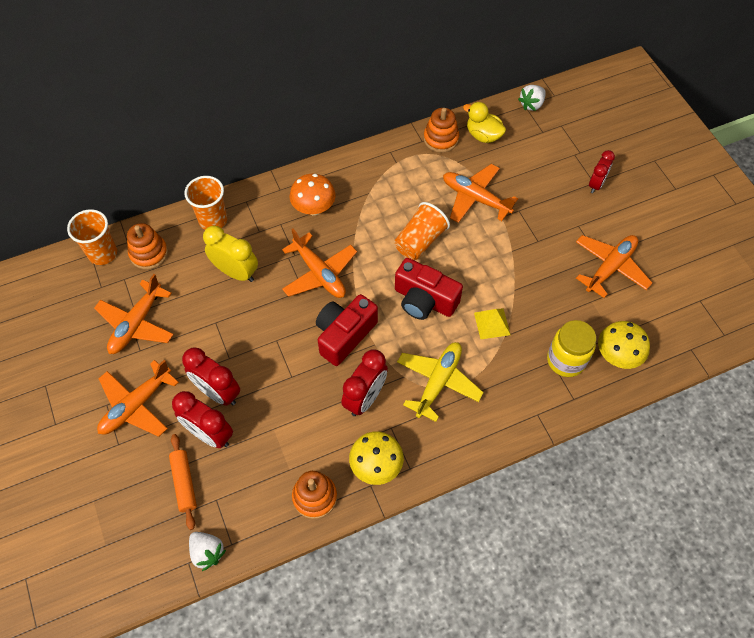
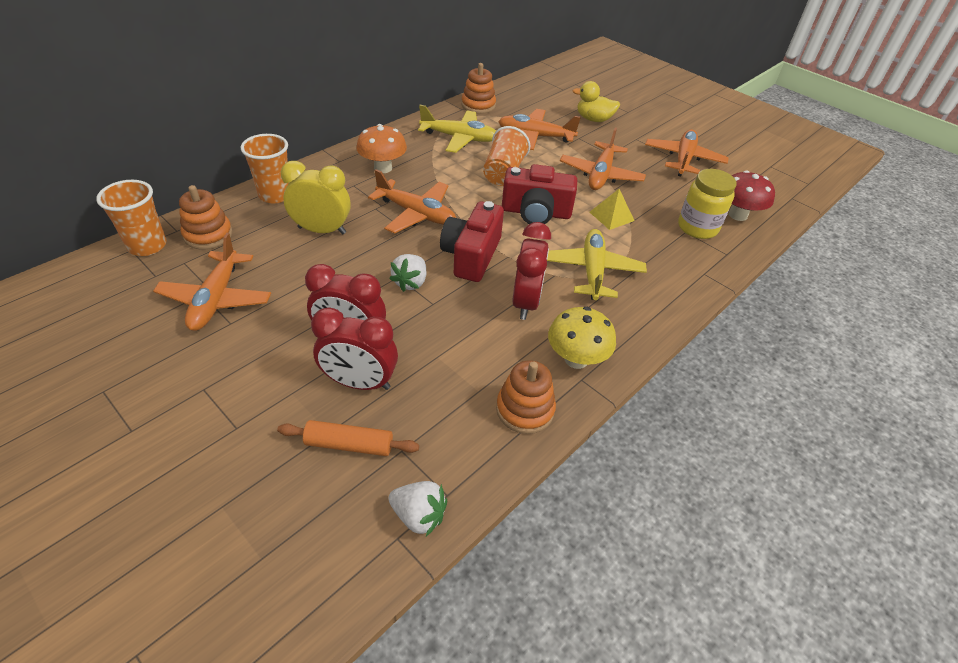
camera: 25 degrees left, 15 degrees down
(136, 405) = (246, 379): orange plane -> orange plane (600, 174)
(184, 483) = (349, 444): orange rolling pin -> orange rolling pin turned 45 degrees counterclockwise
(400, 184) = (459, 138): none -> yellow plane
(483, 135) = (514, 98): yellow duck -> yellow duck (593, 119)
(531, 104) = (542, 75): white strawberry -> white strawberry (410, 282)
(596, 184) = (630, 112): red clock -> none
(617, 356) = (737, 215): yellow mushroom -> red mushroom

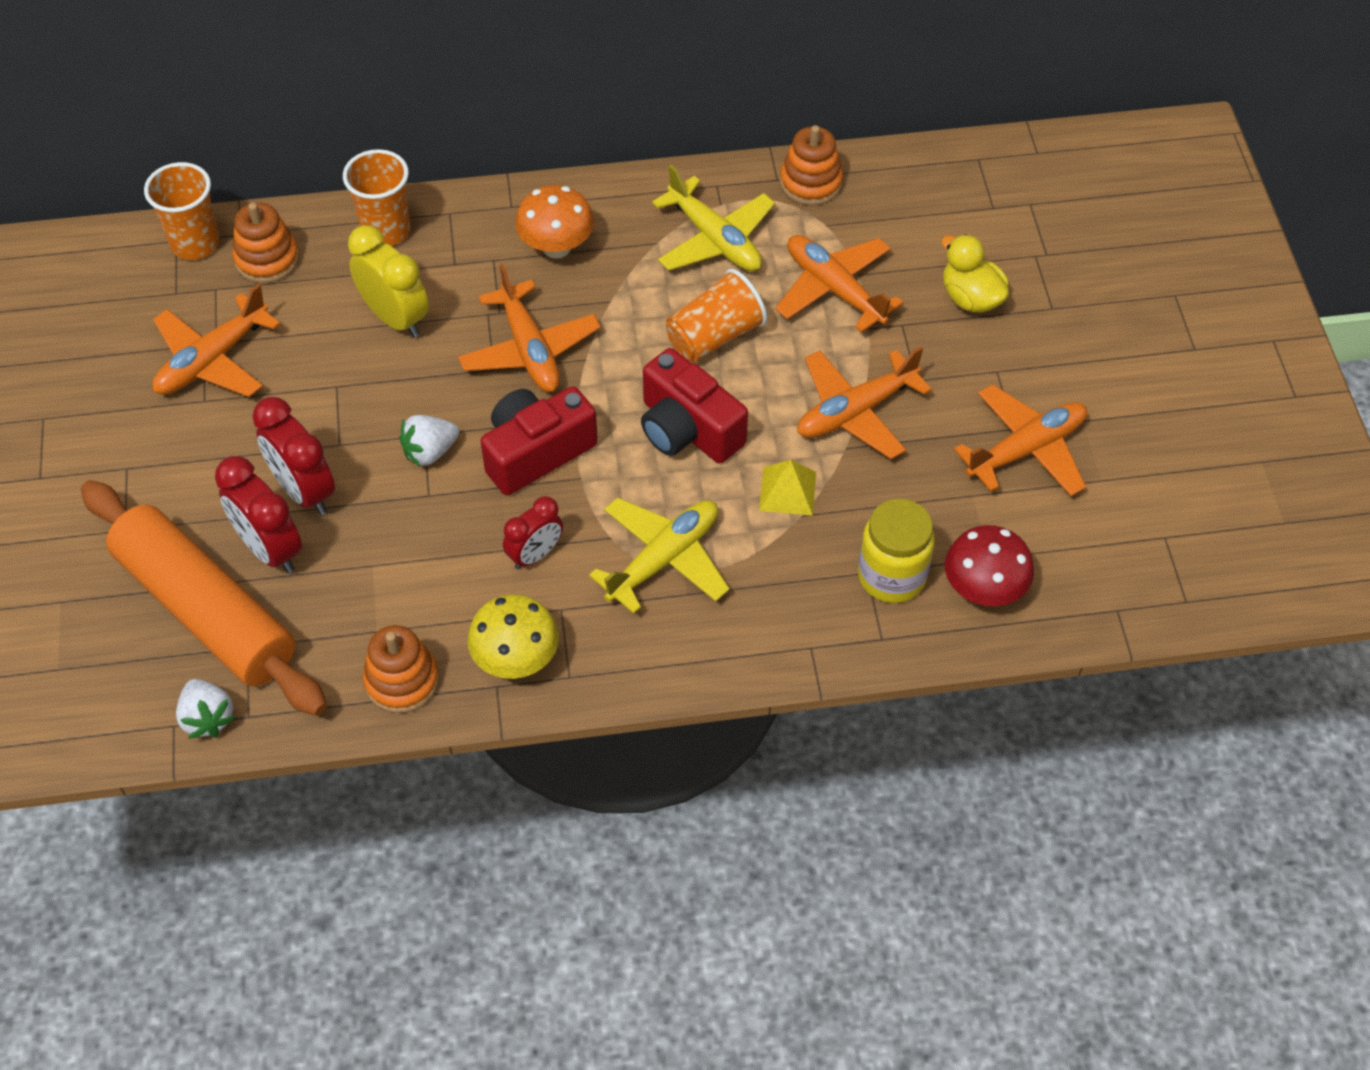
camera: 40 degrees right, 10 degrees up
(349, 444) = (206, 610): orange rolling pin -> orange rolling pin, size x2.25
(526, 302) = (535, 555): red clock -> red clock, size x0.65

